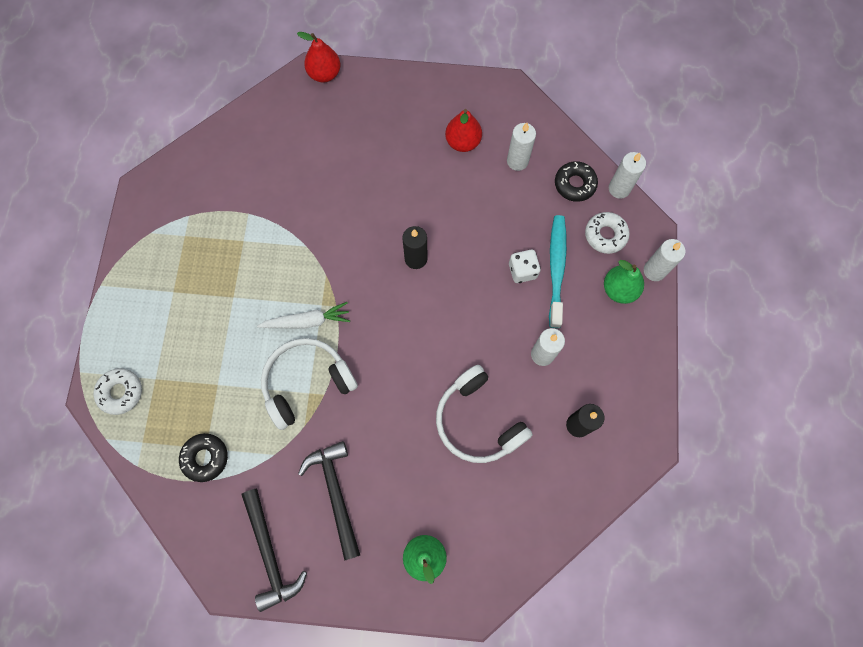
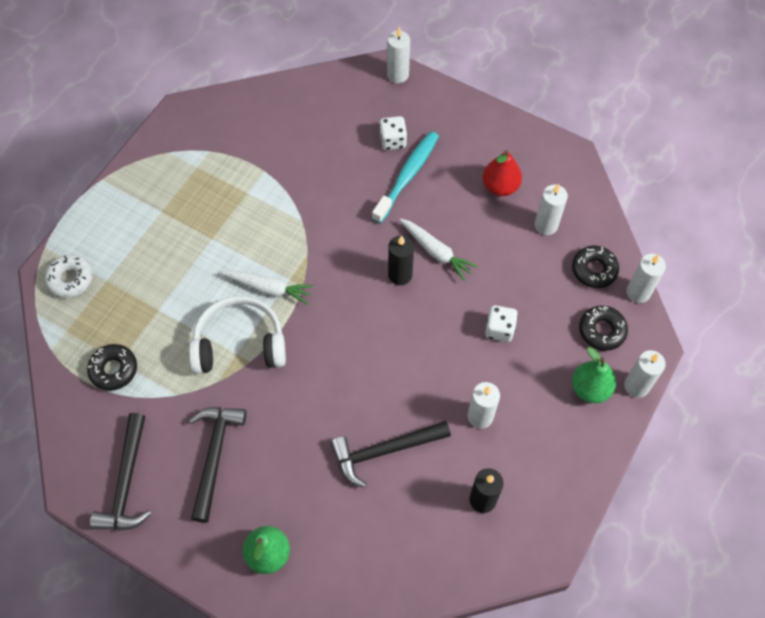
camera: 25 degrees right, 10 degrees down
(324, 74) = (398, 75): red pear -> white candle
(350, 138) = (392, 141): none -> white dice
(437, 224) = (436, 252): none -> white carrot
(478, 421) = (384, 451): white headphones -> black hammer
(556, 268) = (535, 341): turquoise toothbrush -> turquoise toothbrush (407, 176)
(605, 235) = (602, 331): white donut -> black donut

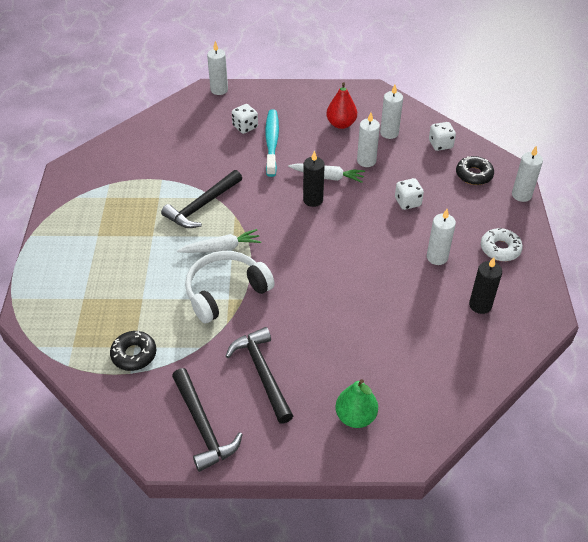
camera: 30 degrees left, 15 degrees down
(70, 279) = (51, 310): white donut -> white donut (500, 249)
(384, 451) = (388, 308): black hammer -> black hammer (202, 206)
(590, 388) = (494, 209): green pear -> none
(594, 270) = (440, 144): black donut -> white dice
(638, 292) = (478, 145): white candle -> white candle (366, 161)

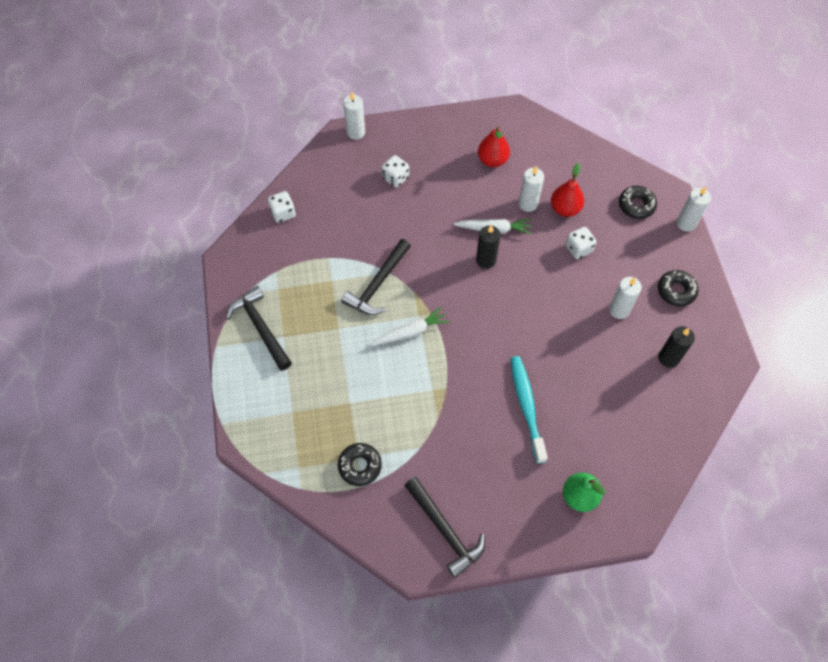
camera: 10 degrees left, 15 degrees up
(225, 292) = (427, 382): white headphones -> none
(262, 373) = (485, 465): black hammer -> black hammer (261, 327)
(272, 142) = (428, 194): turquoise toothbrush -> turquoise toothbrush (526, 406)
(389, 133) = (543, 165): white candle -> none
(402, 169) = (565, 209): none -> red pear
(440, 144) = (597, 172): white dice -> white dice (283, 213)
(500, 249) = (676, 291): white donut -> black donut

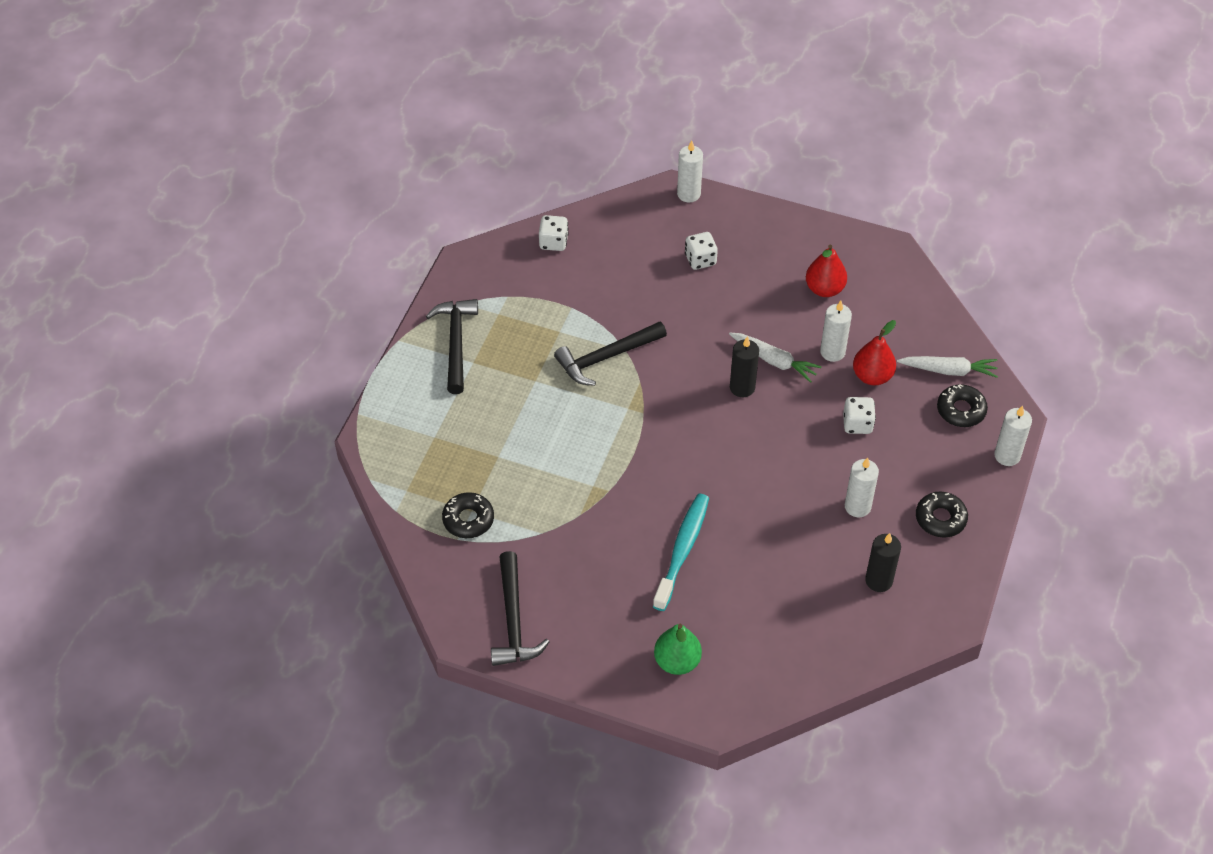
camera: 30 degrees right, 10 degrees down
(410, 332) = (608, 420): white carrot -> white carrot (948, 370)

